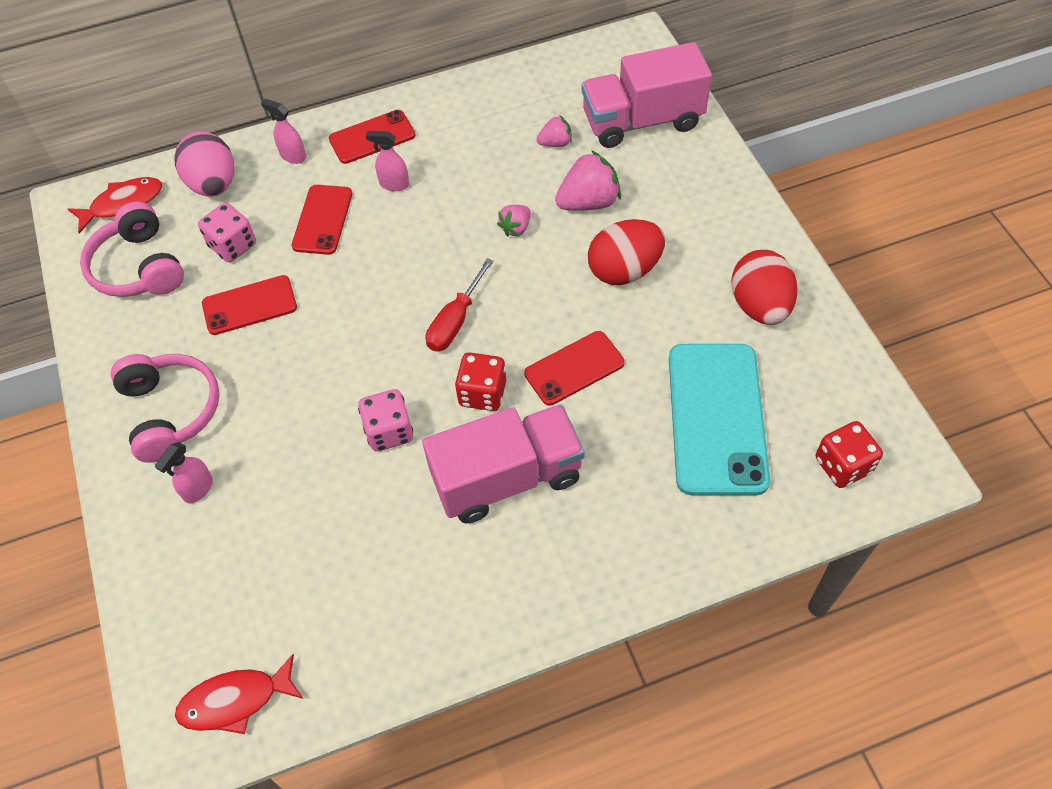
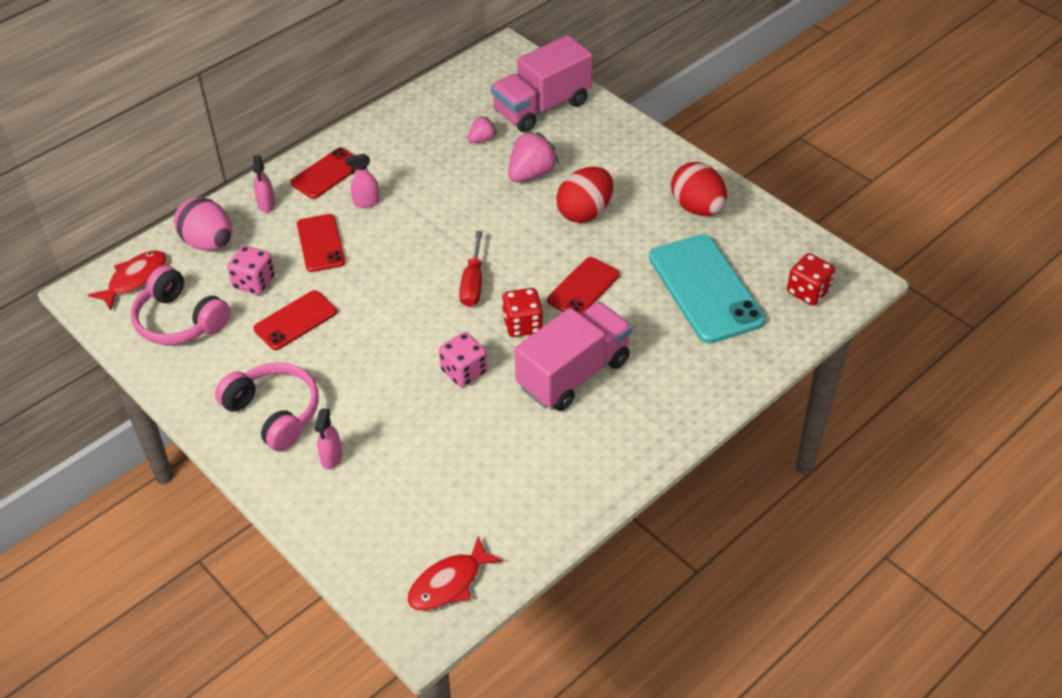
camera: 25 degrees left, 10 degrees down
(293, 156) = (266, 204): pink spray bottle -> pink spray bottle turned 105 degrees counterclockwise
(516, 228) = (484, 206): pink strawberry -> none

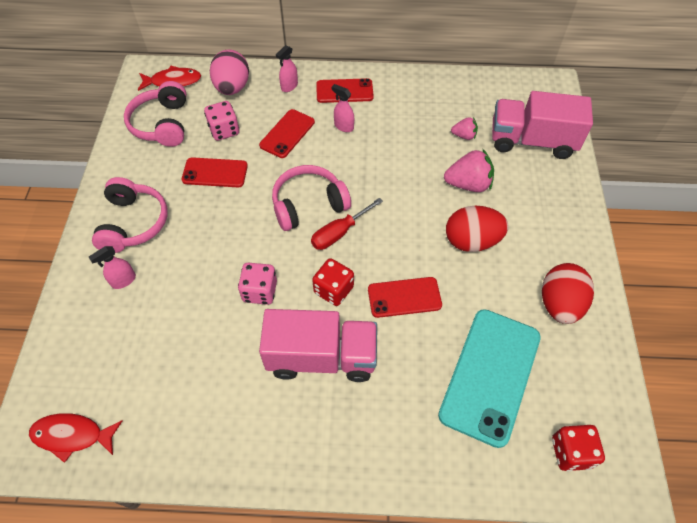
camera: 45 degrees right, 10 degrees up
(418, 282) = (308, 205): none -> pink headphones

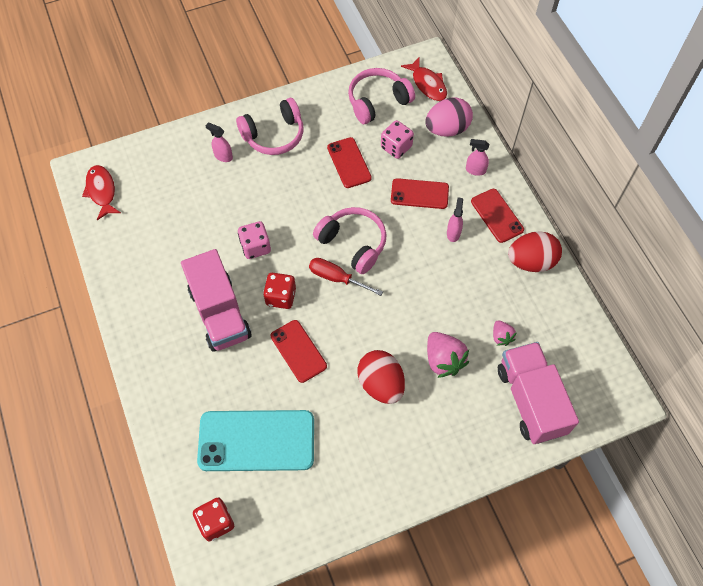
camera: 65 degrees right, 5 degrees up
(559, 304) = (350, 477): red egg -> red egg (531, 261)

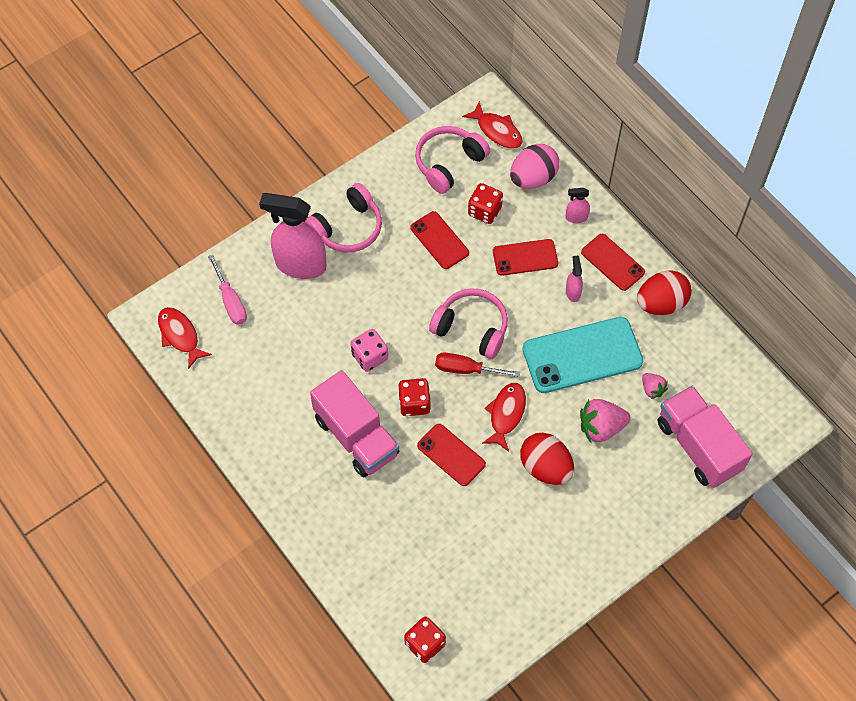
camera: 15 degrees left, 0 degrees up
(154, 173) = (230, 301): none -> pink screwdriver
(223, 156) = (300, 265): pink spray bottle -> pink spray bottle, size x2.27
(256, 440) = (438, 555): turquoise phone -> turquoise phone (582, 355)
(360, 326) = (506, 414): none -> red fish
(396, 147) = (484, 211): pink dice -> red dice
(443, 360) = (601, 427): pink strawberry -> pink strawberry turned 120 degrees clockwise

